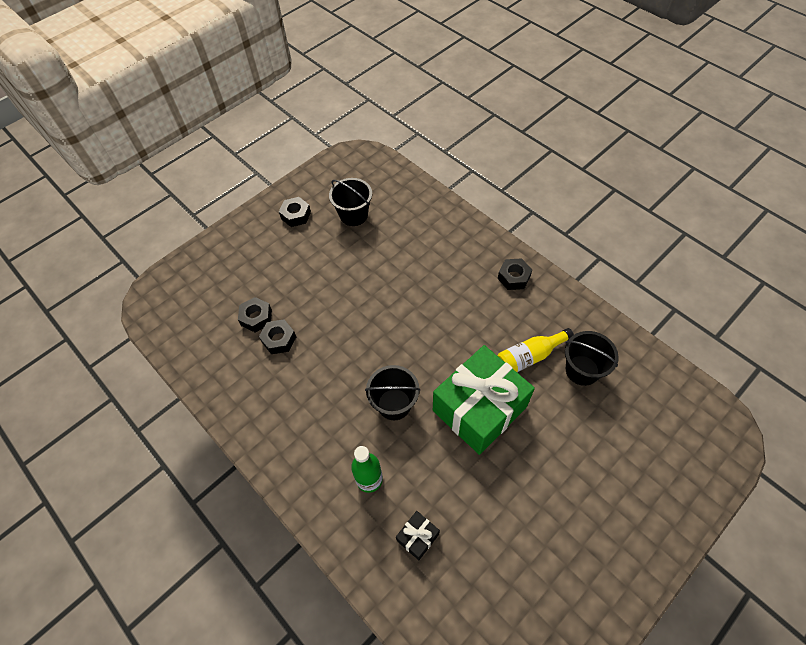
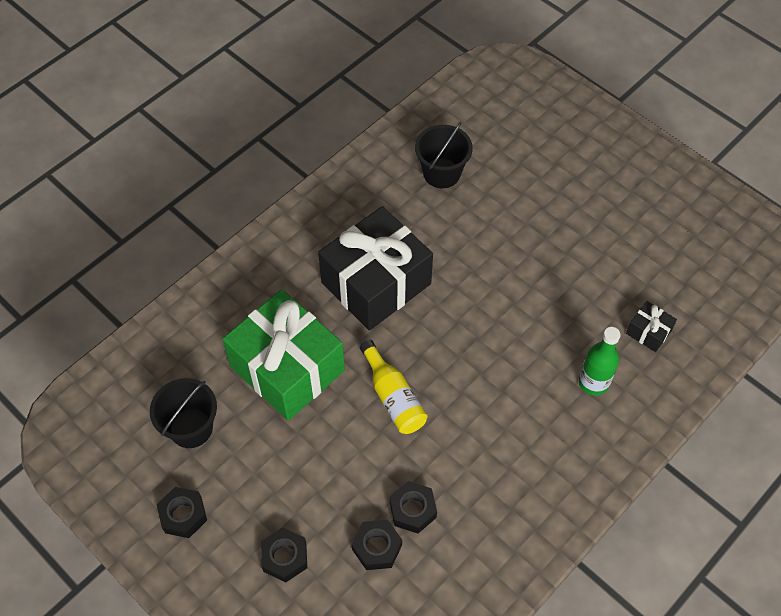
camera: 95 degrees left, 0 degrees up
(394, 404) = (498, 360): black bucket -> none
(466, 319) = (376, 283): none -> black gift
(479, 408) = (496, 272): green gift -> green gift (287, 368)
(514, 277) = (313, 230): black nut -> black nut (285, 557)
(529, 356) = (426, 220): yellow bottle -> yellow bottle (393, 397)

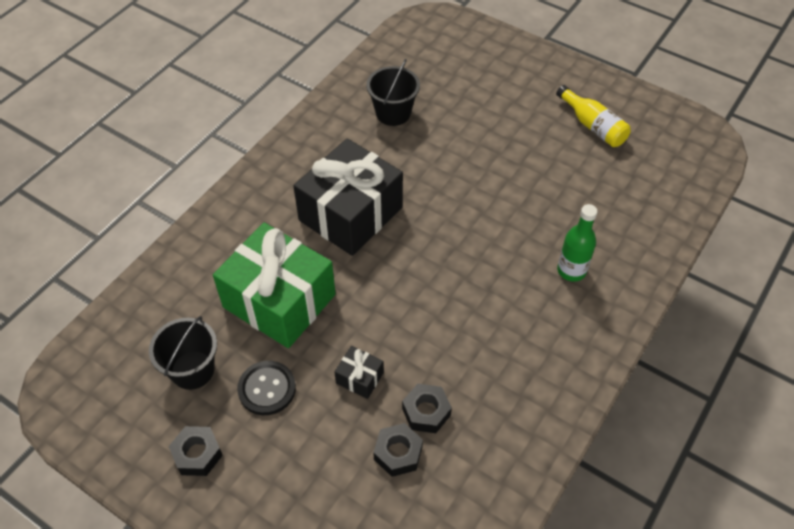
camera: 10 degrees left, 5 degrees down
(260, 459) = (267, 389): none -> black button
(285, 557) = (307, 478): black nut -> none
(393, 397) = (386, 311): yellow bottle -> yellow bottle (593, 126)
(648, 332) = (610, 220): black gift -> black gift (359, 378)

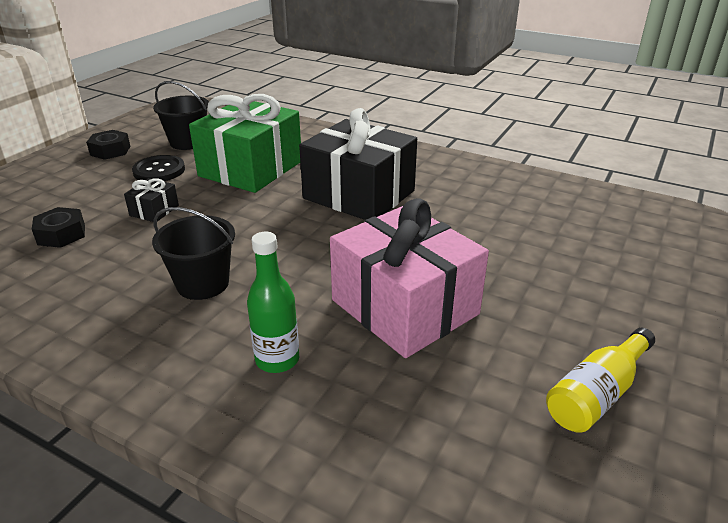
camera: 85 degrees right, 20 degrees down
(393, 113) = (520, 211): black bucket -> black bucket (203, 284)
(426, 412) = (99, 248): black nut -> none
(516, 199) = (405, 307): none -> pink gift

